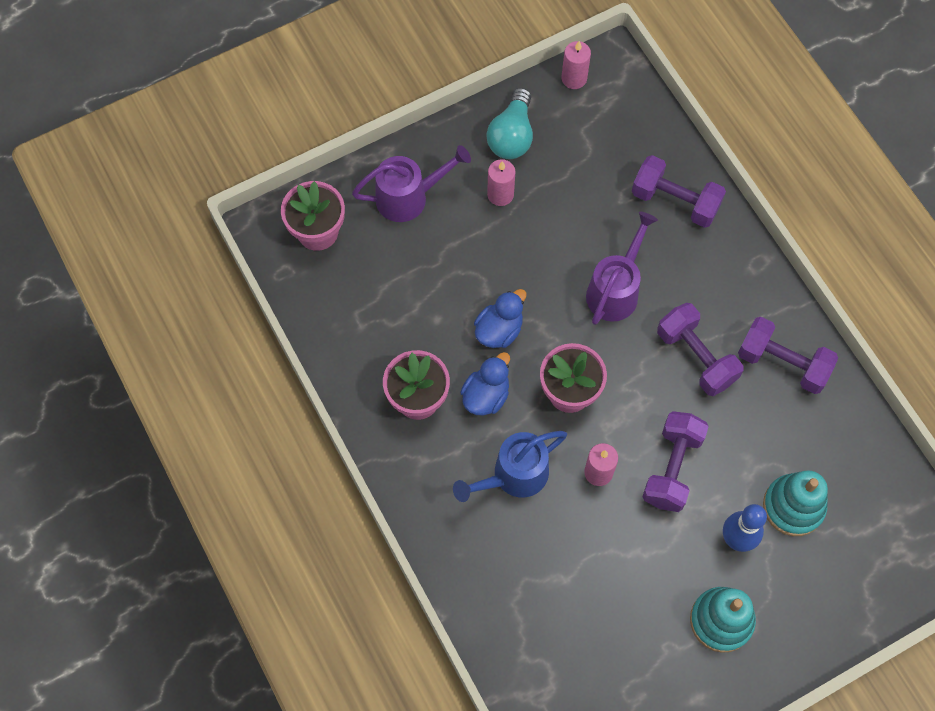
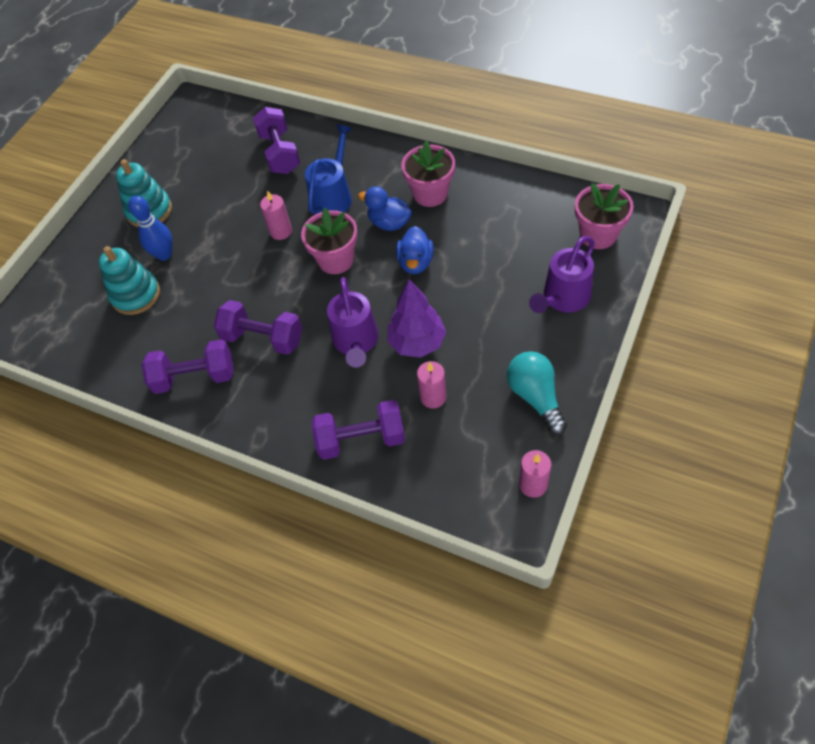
camera: 150 degrees right, 10 degrees down
(486, 395) = (389, 223): blue duck -> blue duck turned 120 degrees clockwise
(500, 194) = (500, 347): pink candle -> pink candle (433, 397)
(564, 249) = (417, 343): none -> purple tree
(672, 468) = (233, 264): purple dumbbell -> purple dumbbell (280, 153)

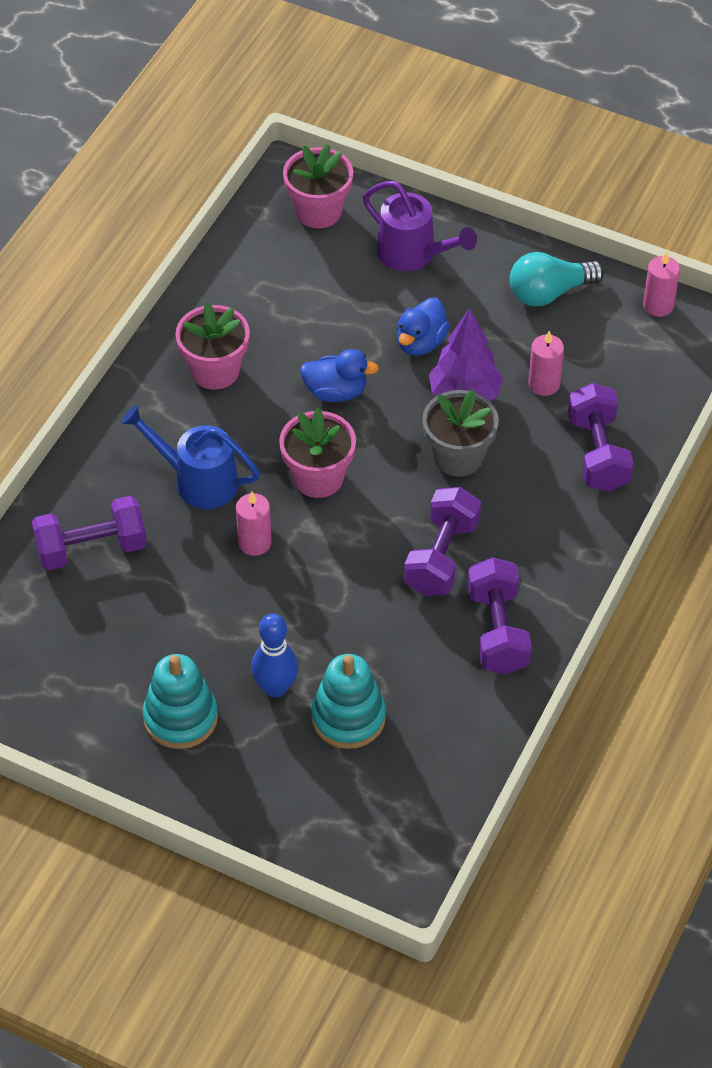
camera: 95 degrees left, 5 degrees down
(356, 342) = (458, 456): purple watering can -> grey flower pot
(389, 223) = (261, 417): blue duck -> blue duck (421, 343)

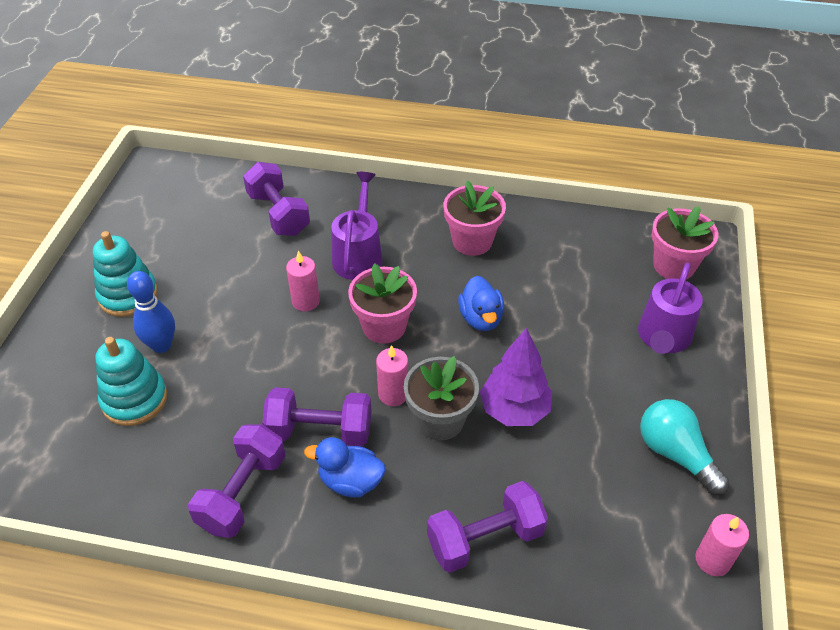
camera: 75 degrees right, 5 degrees down
(197, 480) = (358, 255): blue watering can -> purple watering can
(421, 343) = (562, 365): blue duck -> blue duck (350, 481)
(497, 631) = (242, 493): purple dumbbell -> purple dumbbell turned 45 degrees counterclockwise
(544, 384) = (556, 472): pink candle -> pink candle (393, 394)

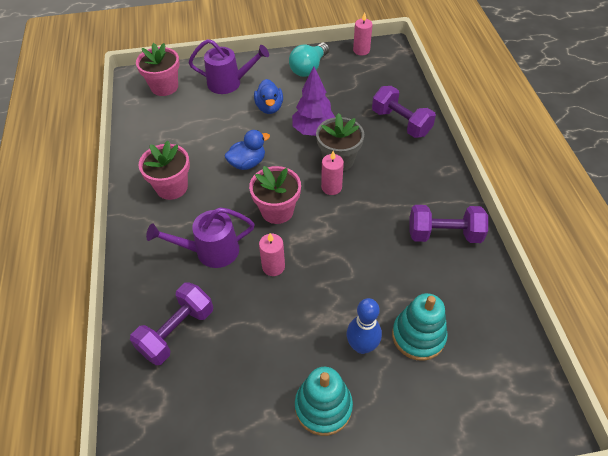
camera: 110 degrees left, 5 degrees up
(320, 431) = (379, 213): purple dumbbell -> none
(350, 481) = (403, 186): blue duck -> blue duck (269, 107)

